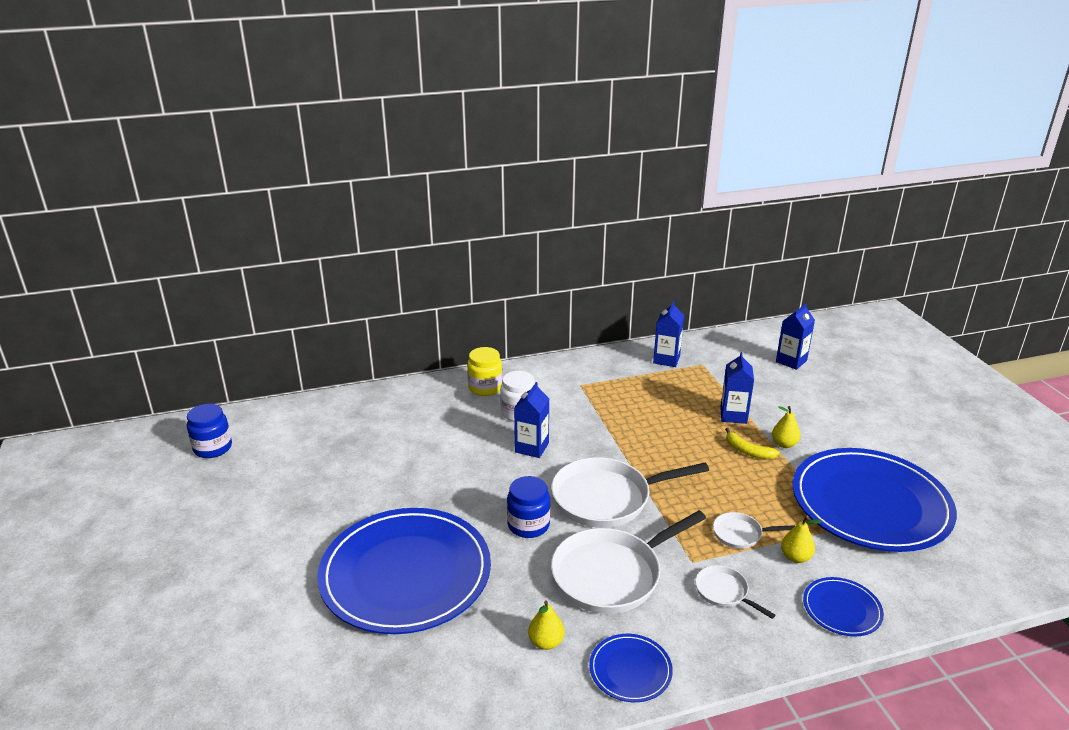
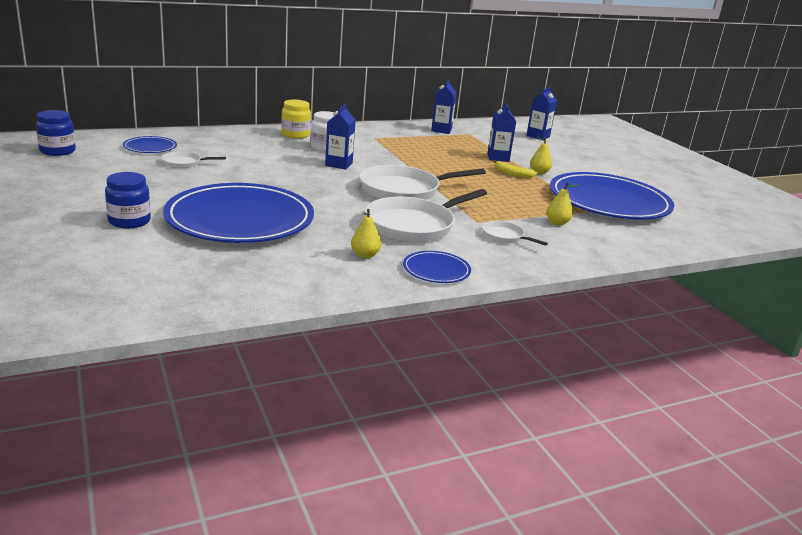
camera: 10 degrees left, 5 degrees down
(528, 525) = (341, 200): blue jar -> blue jar (129, 221)
(740, 534) = (513, 211): white pan -> white pan (184, 163)
(842, 609) = (596, 247): blue plate -> blue plate (150, 147)

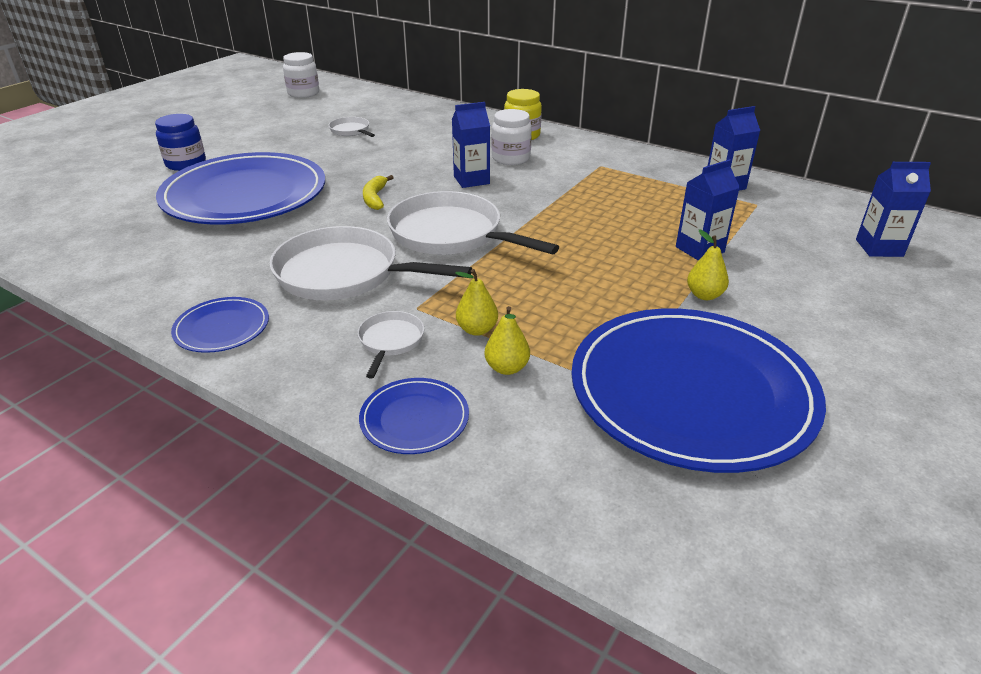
camera: 60 degrees right, 10 degrees up
(57, 151) = (303, 93): blue jar -> white jar
(150, 147) = (367, 109): blue plate -> blue plate (414, 419)
(365, 255) = (221, 276): yellow pear -> yellow pear (477, 329)
(512, 174) = (650, 278): yellow banana -> yellow banana (375, 198)

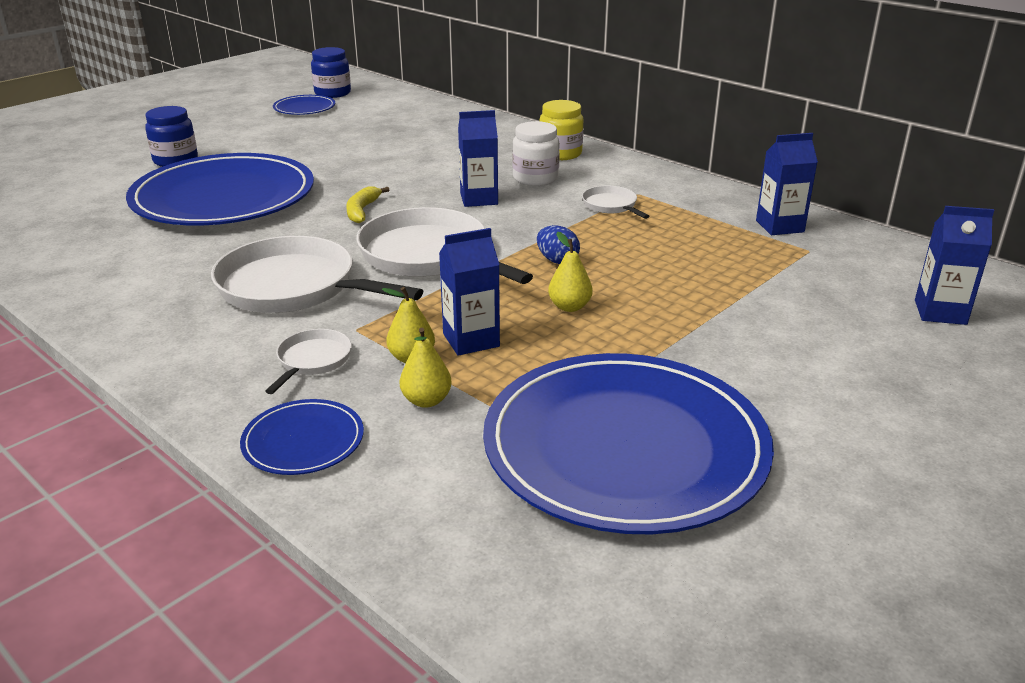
camera: 10 degrees right, 5 degrees down
(222, 328) = (143, 330): blue plate -> blue plate (304, 108)
(303, 93) = (332, 93): white jar -> blue jar
(351, 131) = (367, 137): white pan -> white pan (611, 206)
(561, 229) = (557, 260): none -> blue egg
(699, 249) = (712, 295): blue carton -> blue carton (471, 340)
(704, 295) = (692, 346): yellow pear -> yellow pear (569, 307)

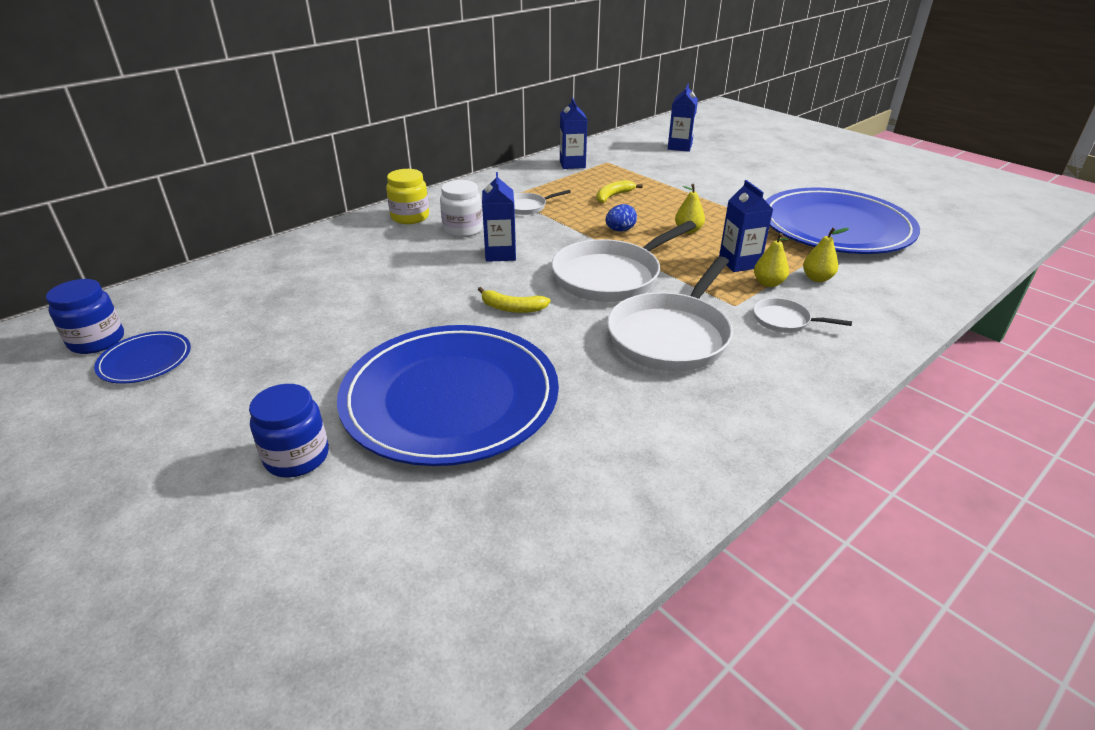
camera: 85 degrees left, 5 degrees up
(303, 441) = (881, 319): blue plate -> none
(672, 255) = (613, 196): none -> yellow banana

